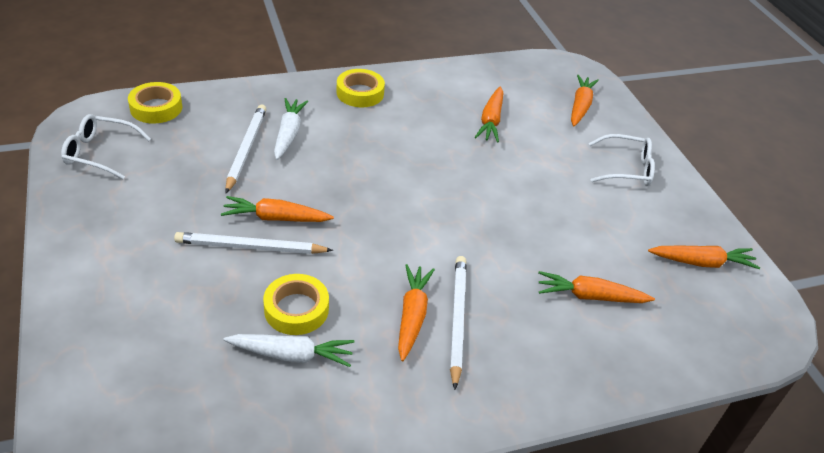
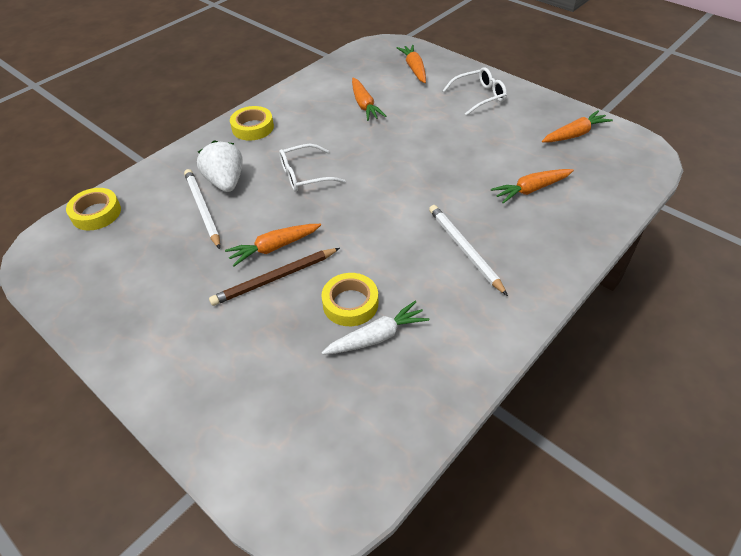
camera: 25 degrees left, 5 degrees up
(99, 152) = (79, 271): white glasses -> white glasses (304, 175)
(251, 247) = (275, 278): white pencil -> brown pencil
(288, 134) = (225, 182): white carrot -> white strawberry
(412, 315) = (433, 263): orange carrot -> none

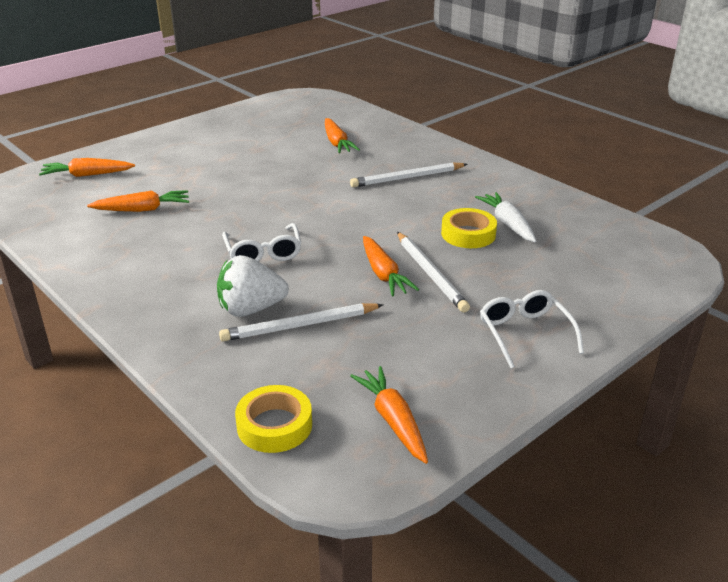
camera: 85 degrees left, 15 degrees down
(253, 127) = (137, 289): yellow tape -> none
(275, 278) = (430, 273): brown pencil -> white pencil
(480, 96) = (175, 147): white glasses -> white glasses (524, 332)
(575, 134) = (267, 116): orange carrot -> orange carrot (393, 420)

